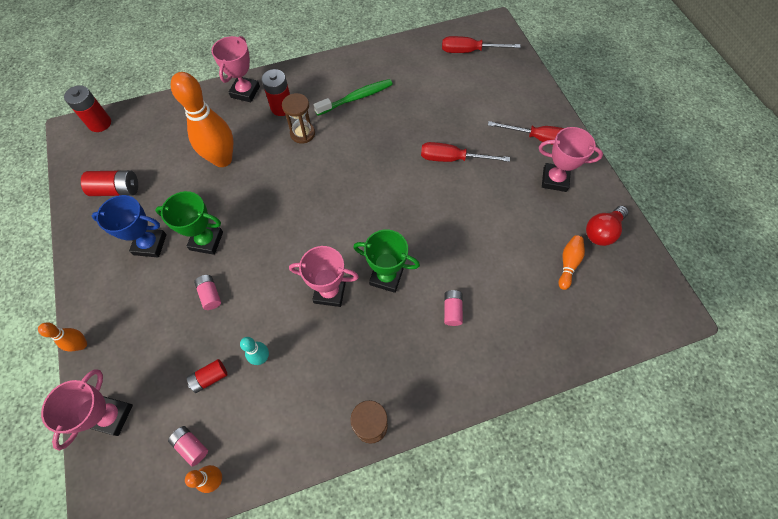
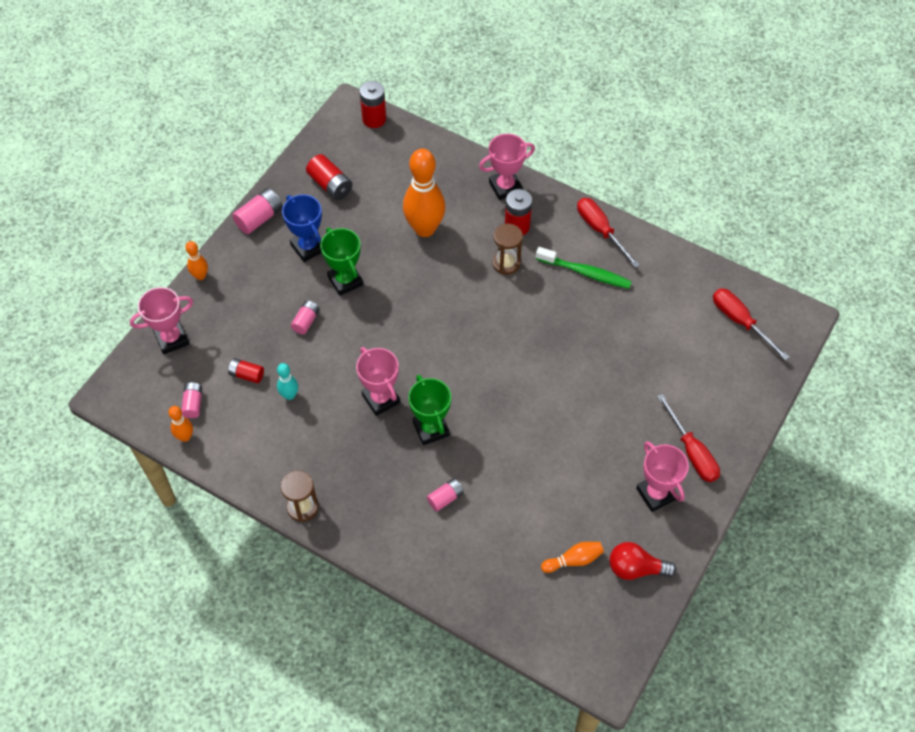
camera: 50 degrees right, 5 degrees down
(84, 259) = (259, 218): none -> pink battery
(452, 159) = (595, 395): red screwdriver -> red screwdriver (600, 230)

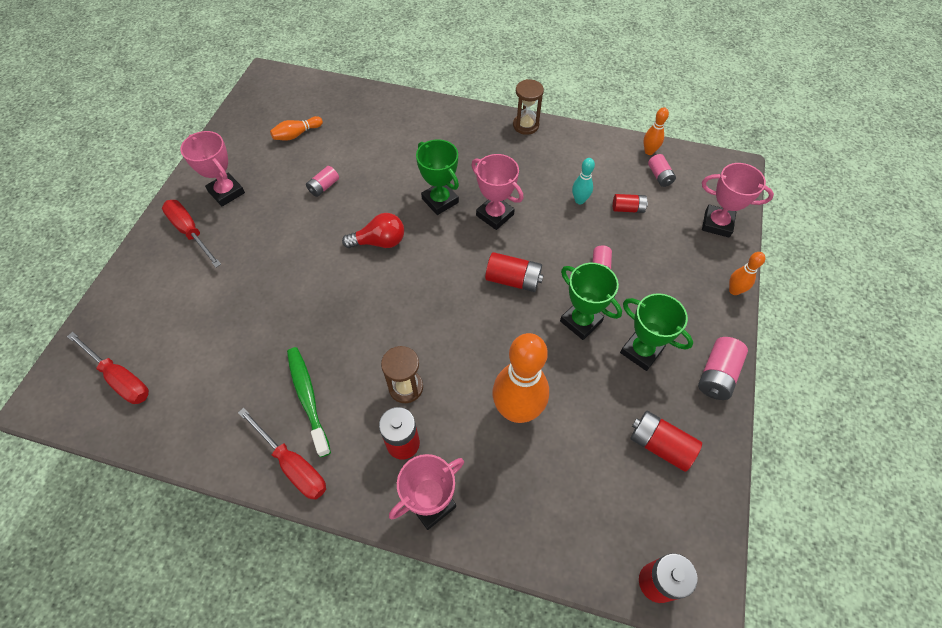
camera: 165 degrees right, 0 degrees up
(172, 339) = (717, 224): pink trophy -> pink trophy turned 60 degrees clockwise
(308, 247) = (641, 351): blue trophy -> green trophy
(388, 329) = (513, 280): none -> red battery
(445, 498) = (411, 153): pink battery -> pink battery (324, 187)
(585, 273) = (308, 398): green toothbrush -> green toothbrush turned 60 degrees clockwise
(635, 568) = (245, 139): red light bulb -> red light bulb (379, 242)

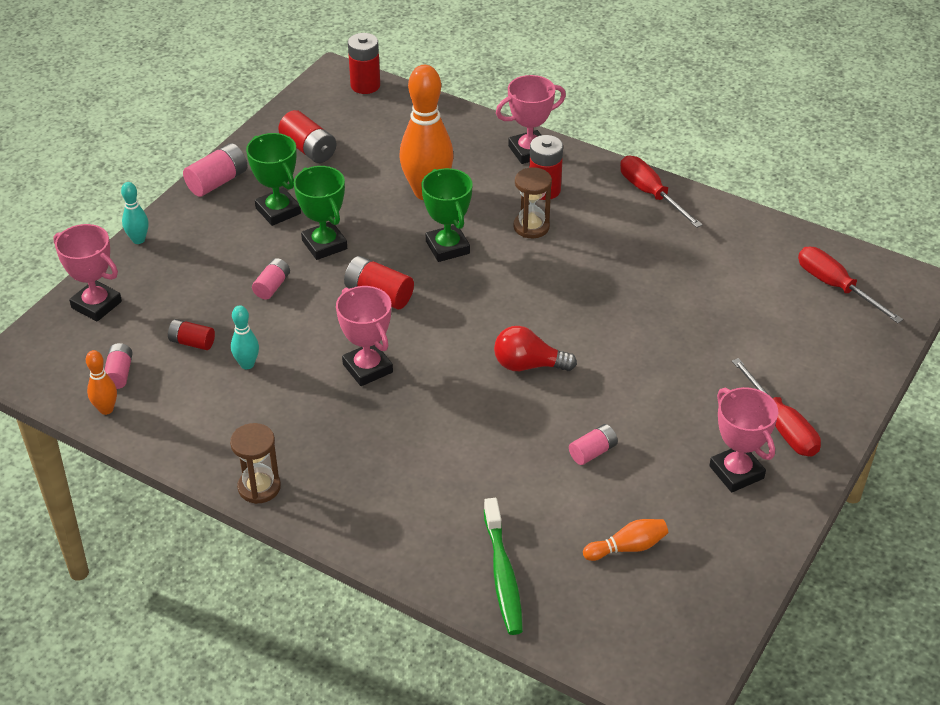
camera: 165 degrees left, 15 degrees down
(308, 398) = (633, 236): green toothbrush -> green toothbrush (503, 575)
(440, 201) = (433, 400): green trophy -> green trophy (447, 247)
(734, 290) = (138, 240): orange bowling pin -> turquoise bowling pin

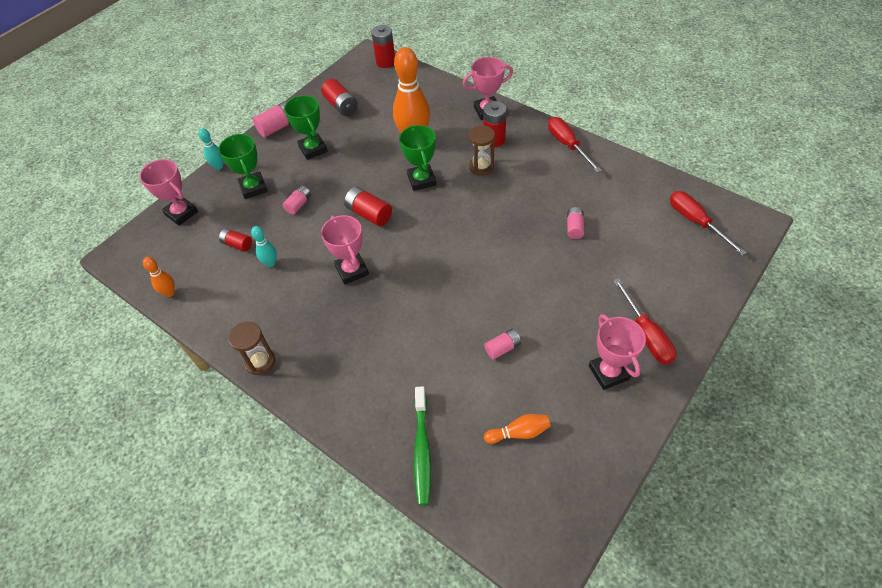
camera: 10 degrees right, 10 degrees up
(119, 373) = (184, 266): pink battery -> pink battery (574, 228)
(324, 245) = (339, 175): green trophy -> green trophy (253, 188)
(528, 365) = (465, 274): red light bulb -> none

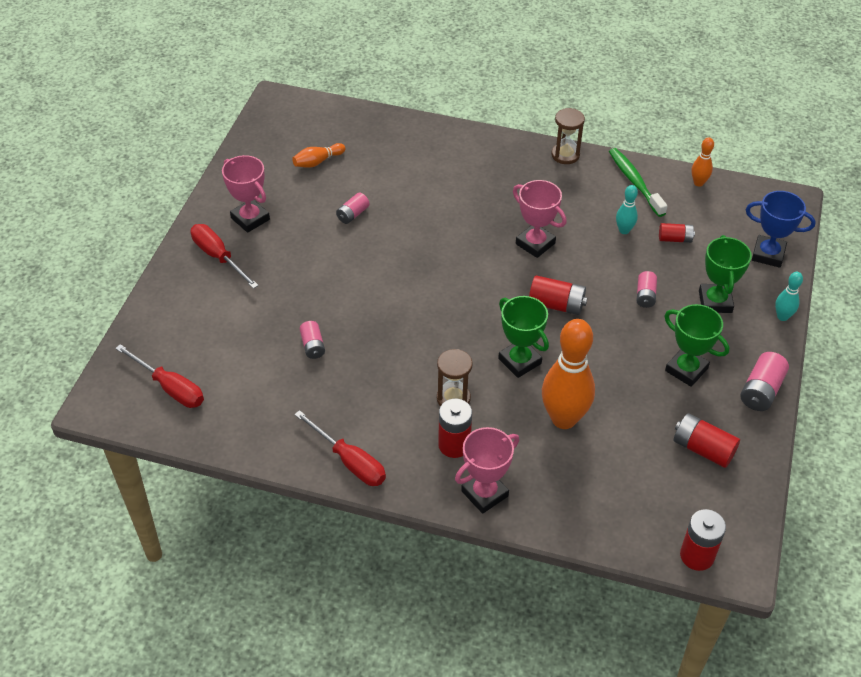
camera: 155 degrees right, 5 degrees down
(181, 213) = (768, 254): pink trophy -> blue trophy
(253, 188) = (715, 301): green trophy -> green trophy turned 45 degrees clockwise
(422, 449) = (391, 135): green toothbrush -> green toothbrush (634, 182)

